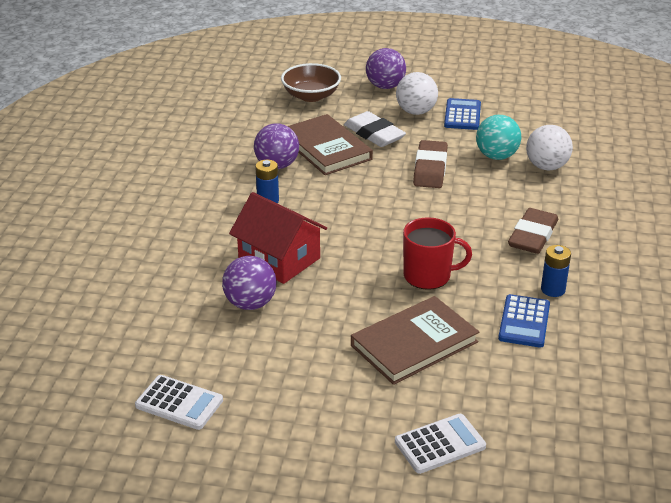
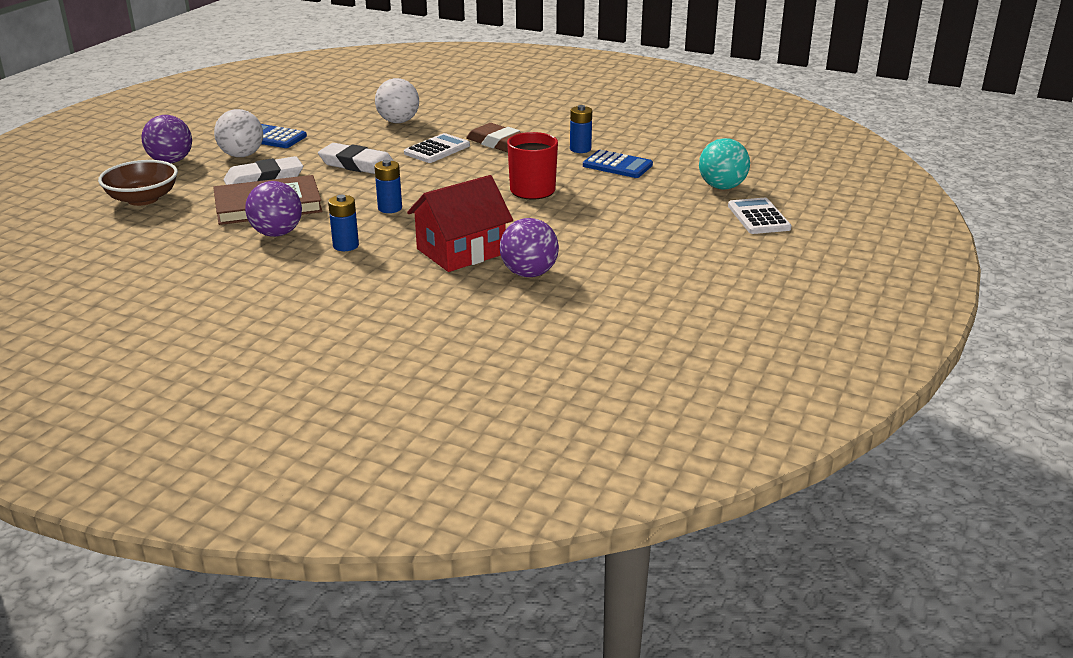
camera: 75 degrees left, 5 degrees down
(179, 403) = (673, 324): white calculator -> white calculator (437, 149)
(347, 205) = (390, 208): none -> blue battery
(414, 343) = (627, 209): brown book -> none
(430, 169) = (357, 164): brown eraser -> white eraser
(496, 156) = (362, 136): turquoise ball -> turquoise ball (722, 187)

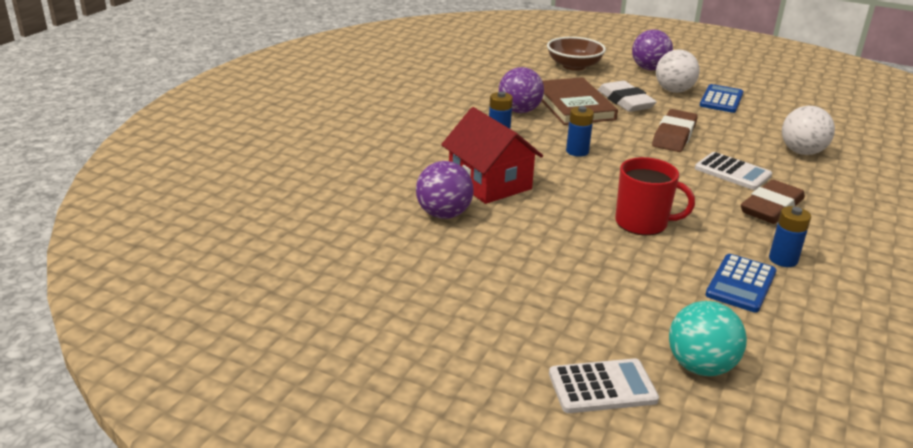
camera: 90 degrees right, 0 degrees up
(357, 164) = (674, 135): white eraser -> brown eraser

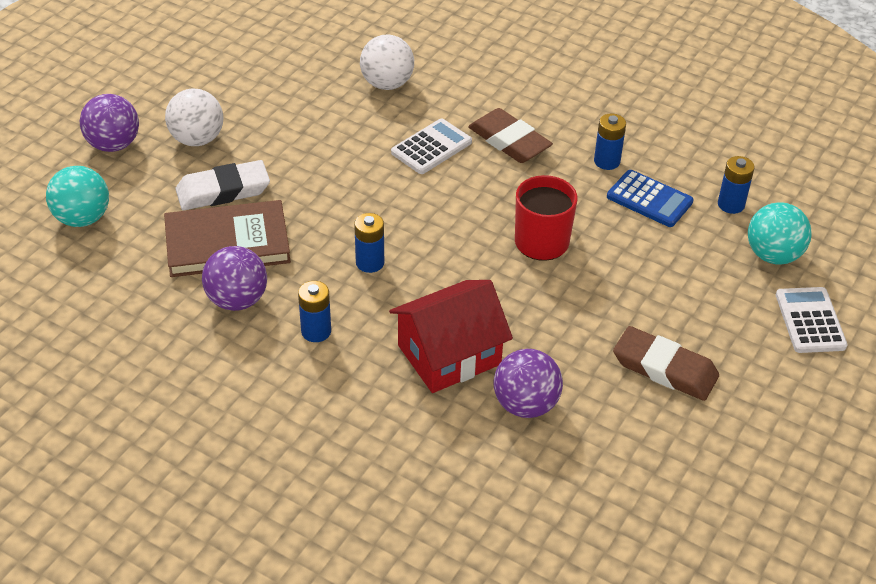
camera: 85 degrees left, 15 degrees up
(574, 66) = (82, 218): brown bowl -> turquoise ball
(674, 135) = (334, 170): brown eraser -> brown eraser (664, 368)
(721, 99) = (234, 105): blue calculator -> none
(770, 340) = (731, 204): none -> blue battery

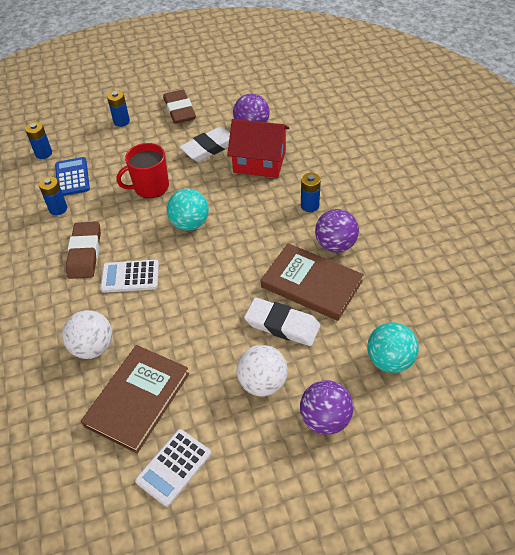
camera: 135 degrees left, 5 degrees up
(299, 75) = (137, 399): none -> brown book
(370, 263) = (246, 225): blue battery -> blue battery (121, 121)
(542, 335) = (209, 147): none -> white eraser
(773, 255) = (67, 124): turquoise ball -> turquoise ball (190, 224)
(810, 321) = (98, 95): white calculator -> white calculator (174, 467)

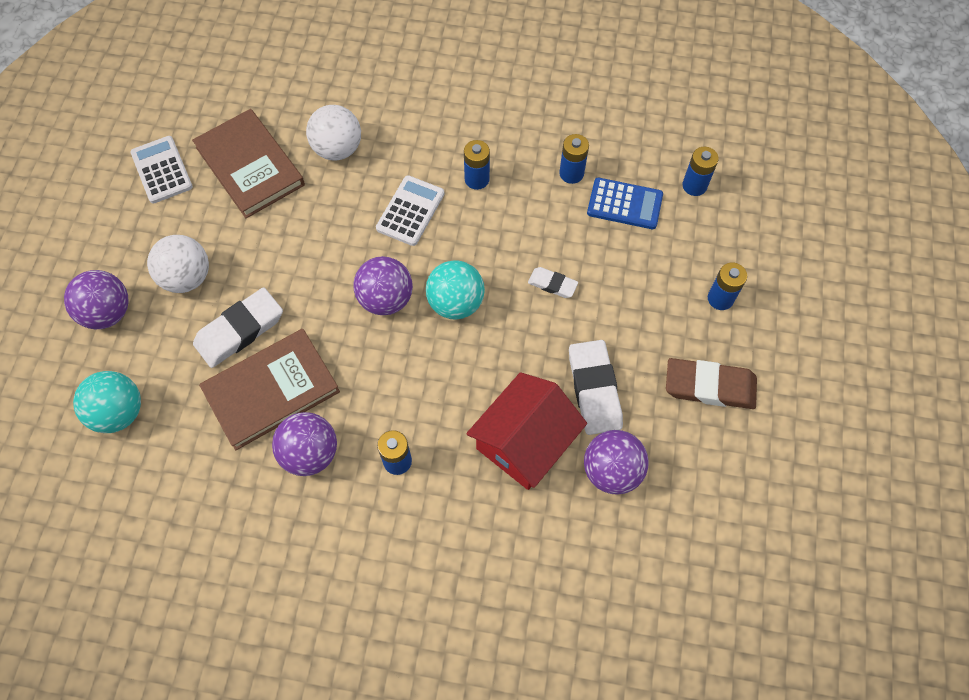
camera: 115 degrees right, 15 degrees up
(85, 253) = (477, 179): brown eraser -> blue battery
(150, 187) = (552, 284): red mug -> white eraser
(208, 258) = (386, 299): none -> purple ball

